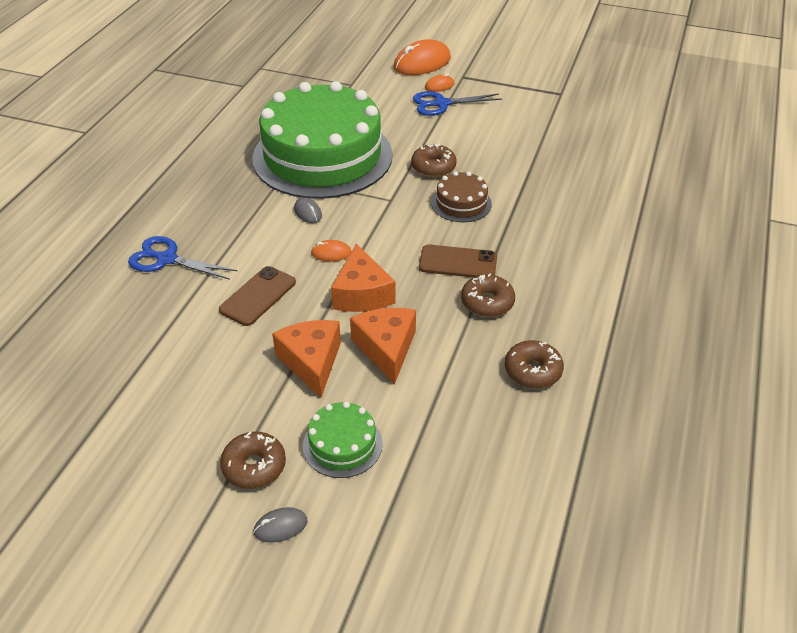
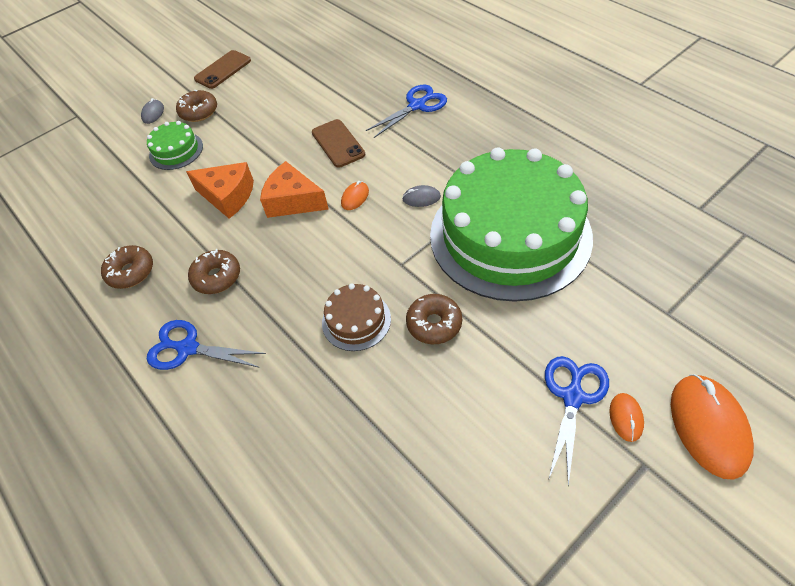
camera: 125 degrees right, 10 degrees up
(311, 362) = (251, 154): orange cheese -> none
(458, 262) = (277, 278): brown phone -> brown phone (223, 70)
(565, 283) = (188, 348): none -> blue scissors

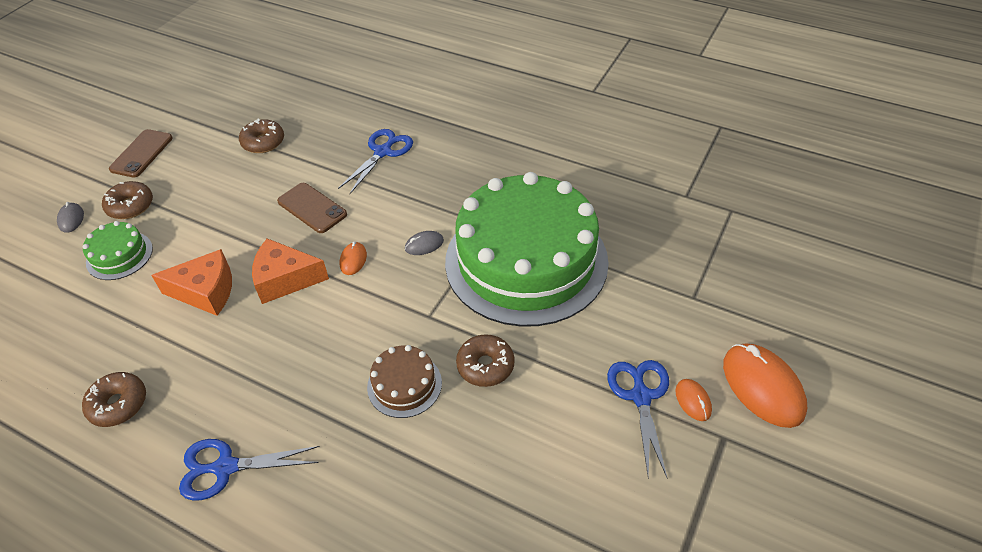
camera: 25 degrees left, 5 degrees down
(217, 277) = (228, 382): brown donut -> brown donut (263, 142)

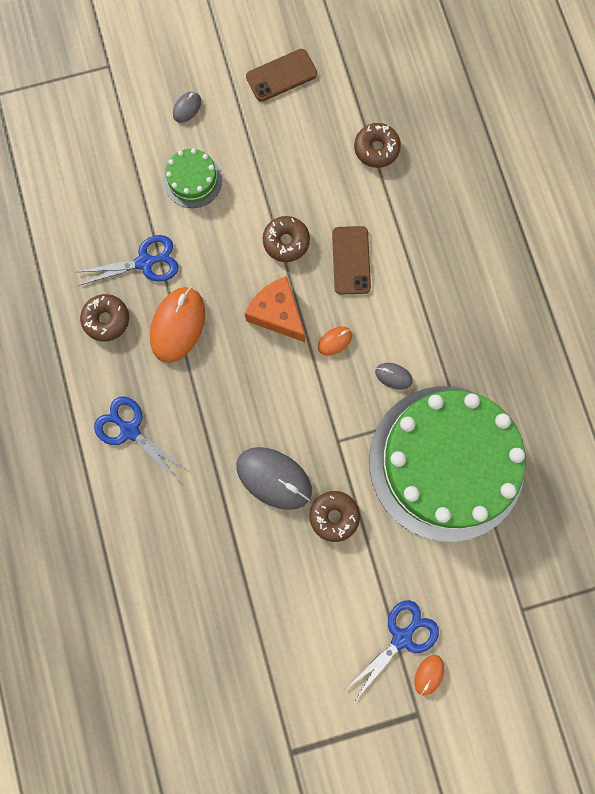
camera: 45 degrees right, 30 degrees up
(130, 206) = (233, 132): brown donut -> brown donut (286, 242)
(206, 291) = (221, 273): orange cheese -> none
(383, 152) = (453, 250): blue scissors -> blue scissors (145, 262)
(404, 385) = (274, 478): brown cake -> grey mouse
(762, 387) = (482, 713): orange mouse -> orange mouse (178, 325)

